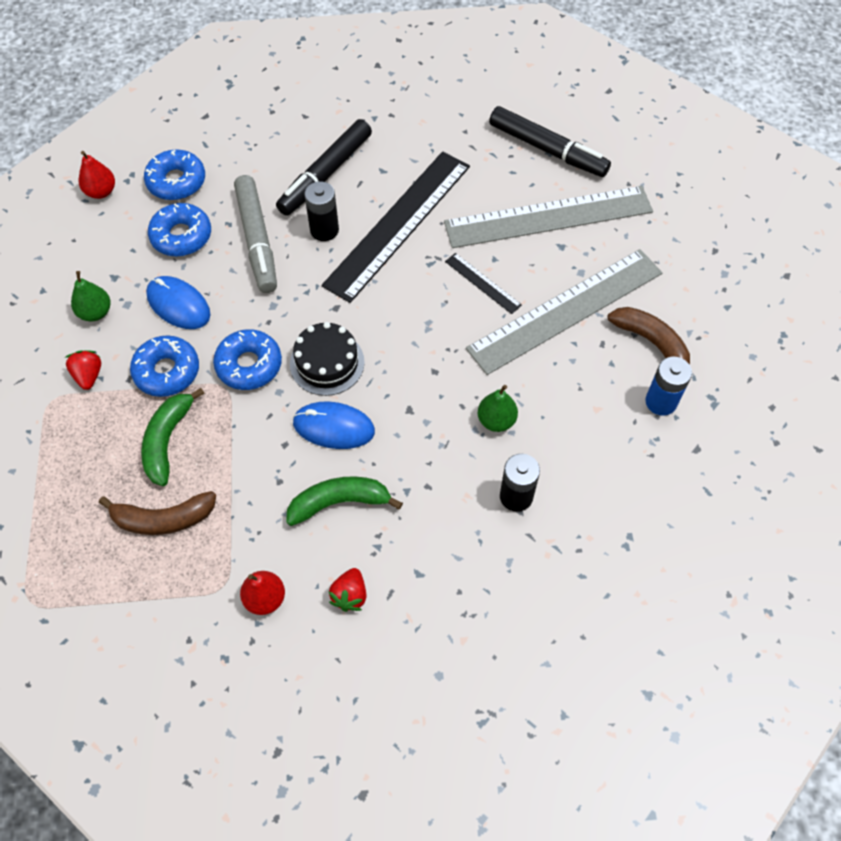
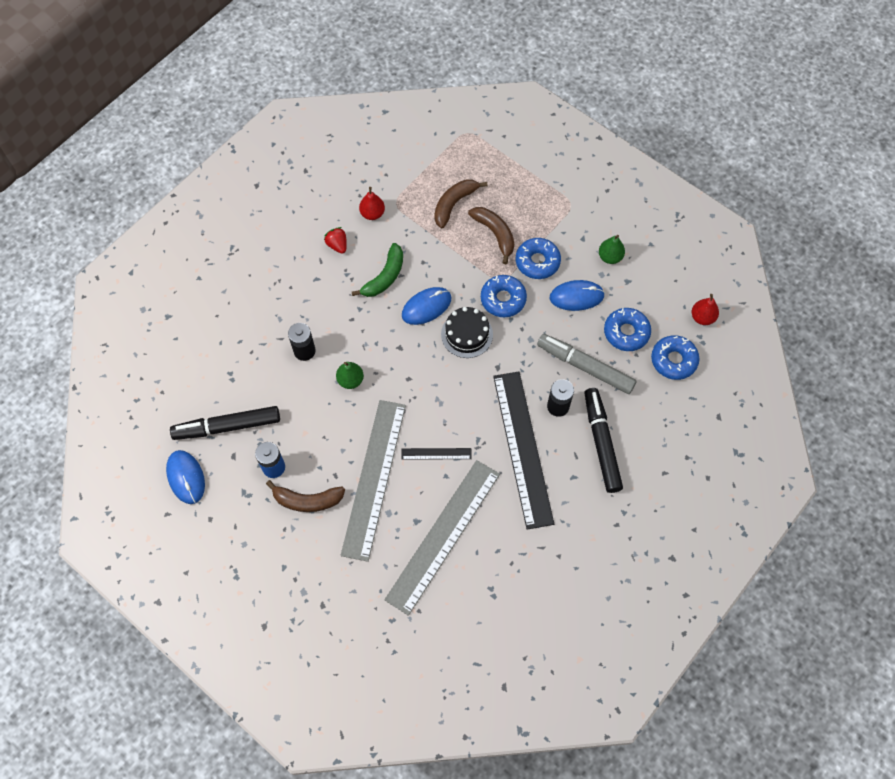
camera: 135 degrees right, 5 degrees up
(88, 375) = (570, 228): red strawberry -> none
(167, 440) = (495, 234): green banana -> brown banana
(547, 149) = (494, 590): black marker -> black marker (227, 426)
(769, 469) = (186, 477): none -> blue mouse

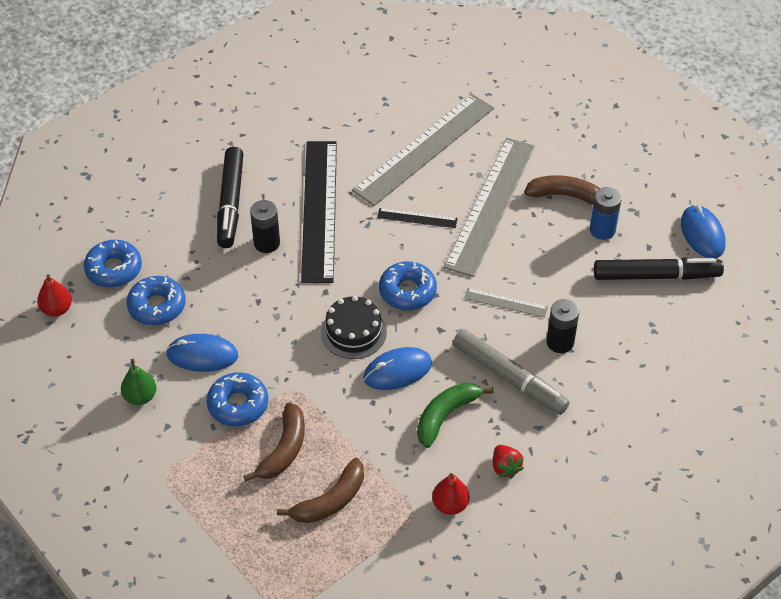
camera: 170 degrees left, 15 degrees down
(350, 380) = (505, 302): green pear -> grey ruler
(495, 234) = (284, 449): brown banana -> brown banana turned 135 degrees counterclockwise
(503, 299) = (297, 365): blue donut -> blue donut (407, 291)
(585, 367) = (221, 277): grey marker -> grey marker (509, 378)

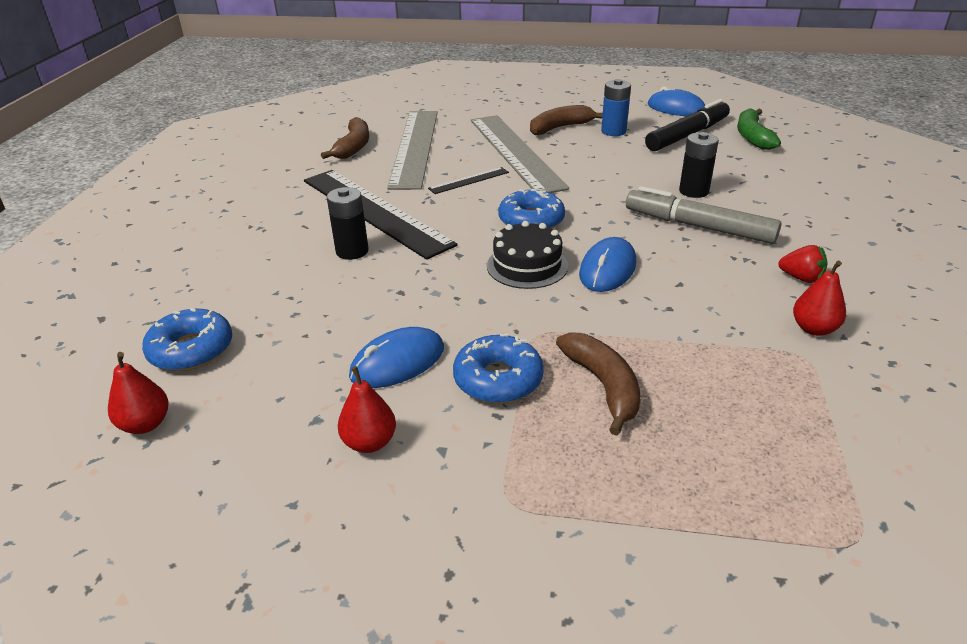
camera: 40 degrees left, 15 degrees down
(140, 397) = (369, 442): green pear -> red pear
(157, 306) = (287, 352): blue donut -> none
(231, 203) = (276, 243): black marker -> none
(330, 501) = (717, 397): brown banana -> brown banana (353, 147)
(446, 415) = (697, 274): green banana -> green banana (752, 137)
(505, 302) = (617, 191): grey ruler -> none
(509, 378) = (698, 227): grey marker -> grey marker turned 150 degrees counterclockwise

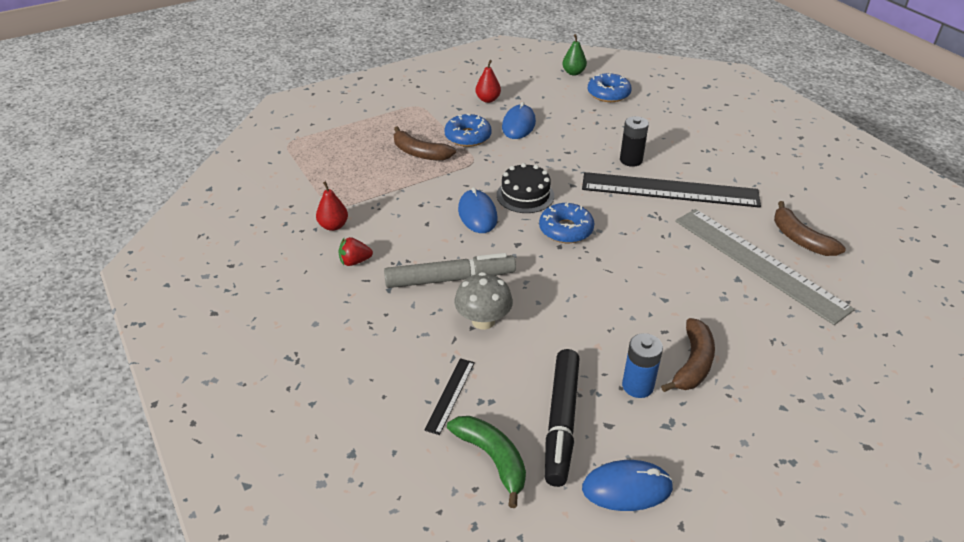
camera: 140 degrees right, 5 degrees up
(145, 424) = (573, 72): red pear -> green pear
(469, 180) = (659, 246): black ruler -> black ruler (450, 395)
(515, 152) = (677, 299): grey ruler -> none
(694, 191) = (483, 321): black battery -> grey mushroom

